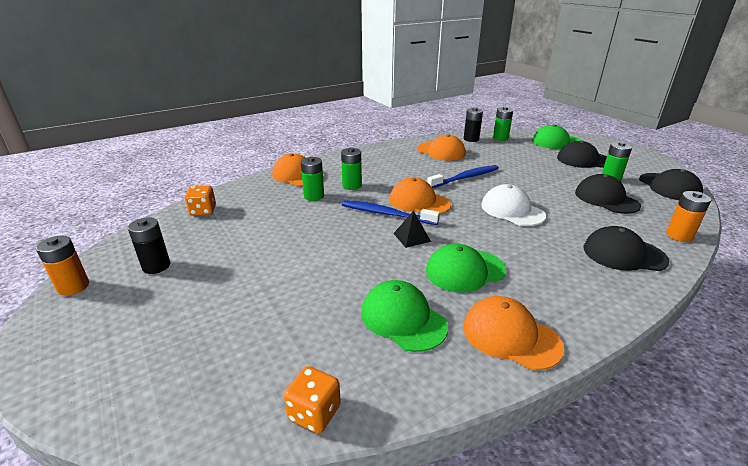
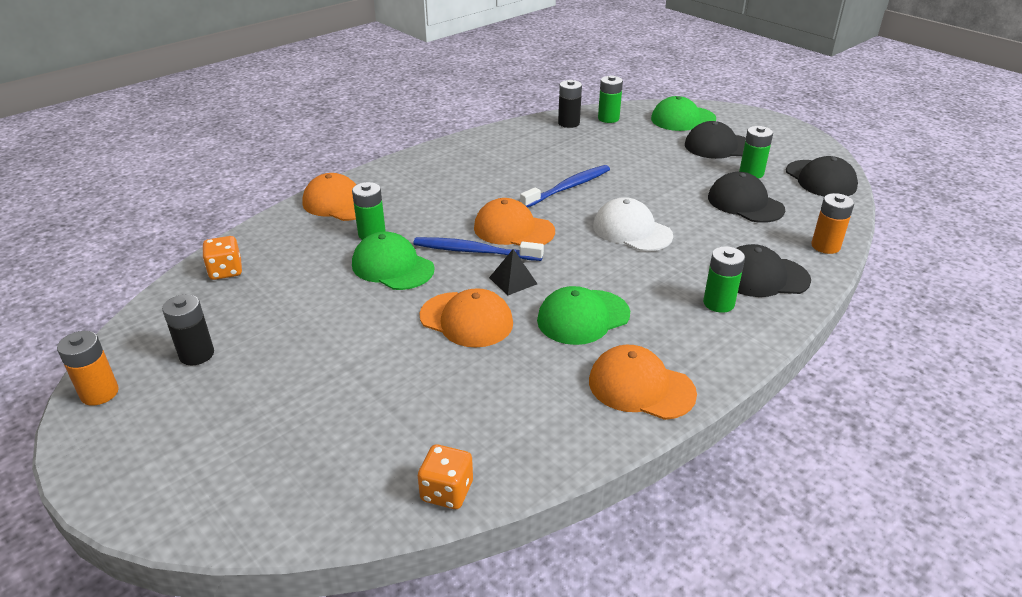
camera: 10 degrees left, 5 degrees up
(352, 186) = (419, 213): green battery -> green battery (718, 303)
(403, 319) = (521, 383): green cap -> green cap (392, 267)
(441, 151) = (530, 147): orange cap -> orange cap (466, 320)

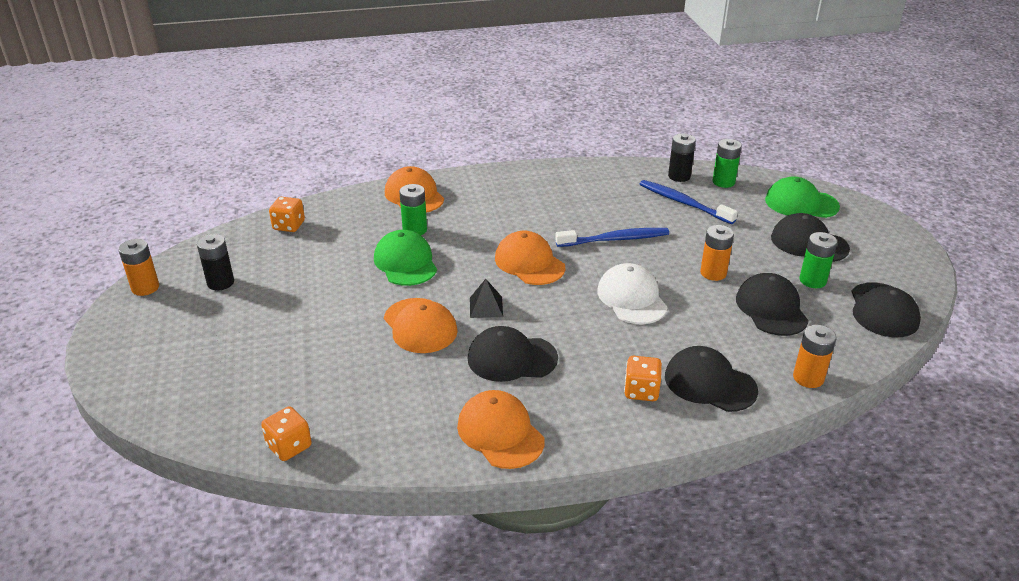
camera: 30 degrees right, 0 degrees up
(474, 251) = (479, 271): blue toothbrush -> blue toothbrush (683, 203)
(583, 317) = (512, 358): green cap -> black cap
(674, 190) = (713, 273): none -> orange battery
(718, 303) = (641, 391): green battery -> orange dice

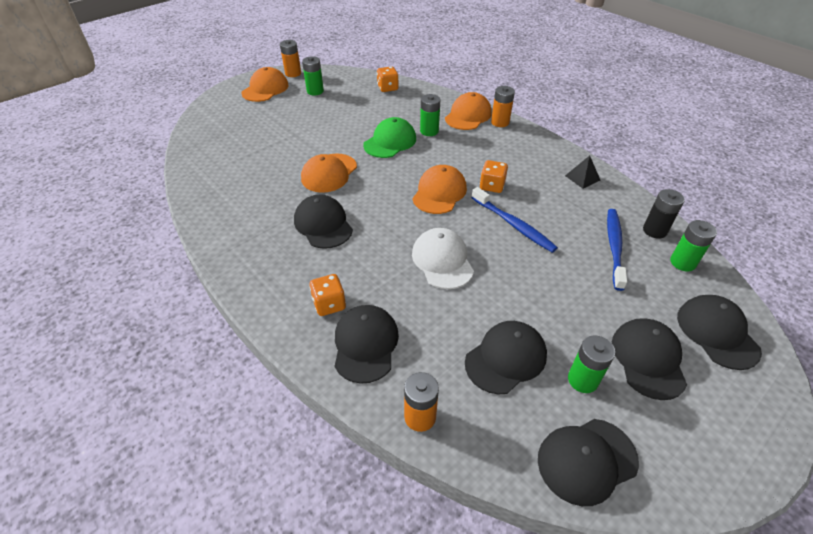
camera: 60 degrees right, 10 degrees up
(220, 282) = (315, 91): black battery -> green battery
(289, 446) = (191, 171): orange dice -> orange dice (492, 186)
(486, 307) = (370, 192): black pyramid -> black pyramid (582, 178)
(500, 433) = (243, 247): orange cap -> orange cap (265, 89)
(632, 298) = (442, 260): white cap -> white cap turned 60 degrees counterclockwise
(713, 273) = (524, 300): orange battery -> orange battery (500, 122)
(801, 203) = (717, 333): green cap -> black cap

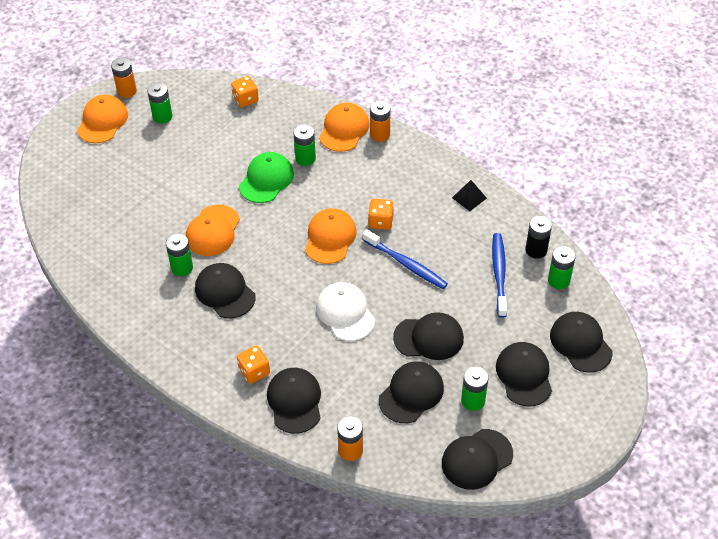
camera: 10 degrees left, 5 degrees up
(289, 198) = (182, 268): none -> green battery
(532, 299) = (429, 338): none -> black cap

